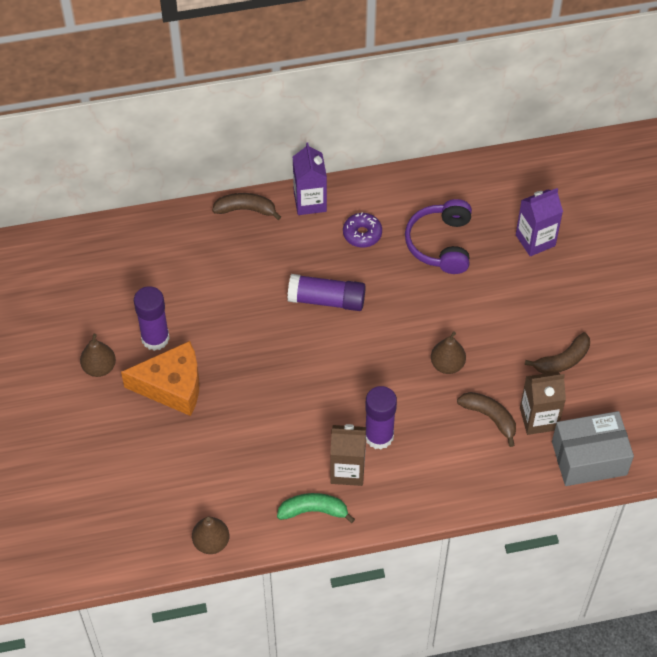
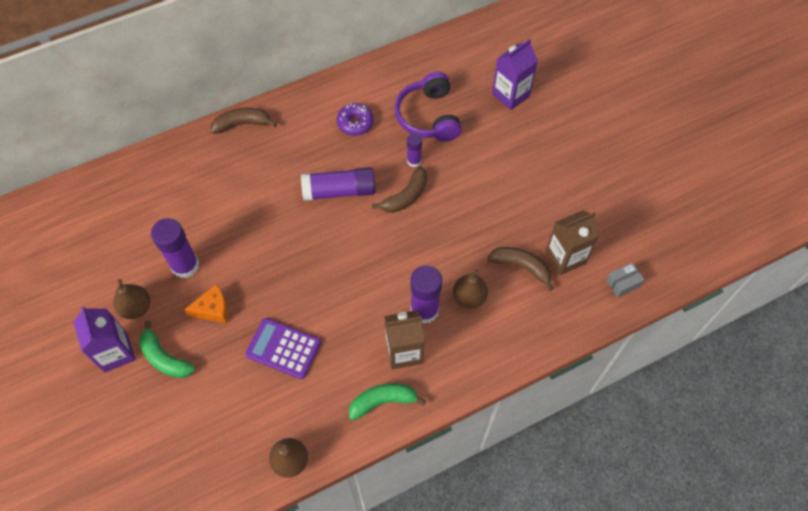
camera: 15 degrees left, 5 degrees up
(115, 421) = (164, 358): none -> green banana
(172, 386) = (213, 309): orange cheese -> orange cheese, size x0.54
(231, 439) = (283, 348): none -> purple calculator
(310, 202) = (299, 104): purple carton -> purple carton (116, 352)
(412, 286) = (414, 161): none -> purple glue stick
(447, 365) = (467, 226): brown pear -> brown pear (469, 297)
(562, 360) = (569, 197): brown banana -> brown banana (406, 196)
(589, 458) = (622, 283): grey box -> grey box, size x0.44

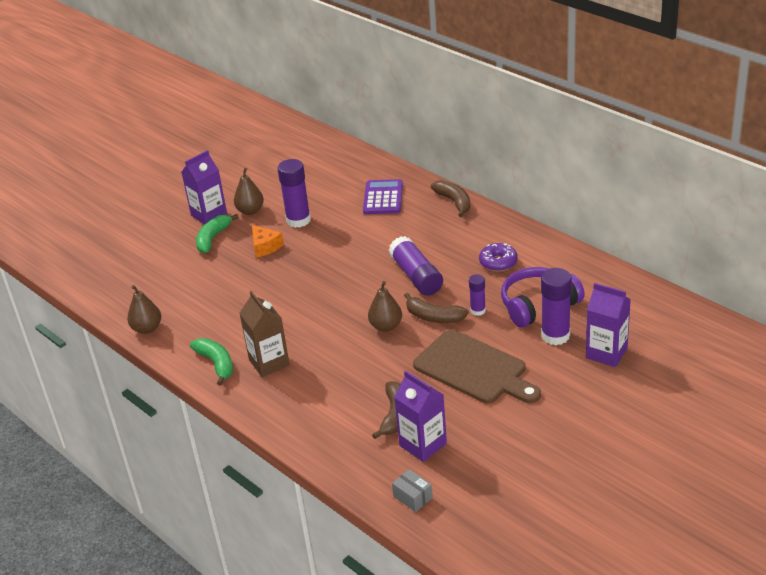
camera: 75 degrees right, 25 degrees down
(283, 348) = (245, 294): purple calculator -> purple calculator (383, 198)
(424, 310) = (316, 363): purple glue stick -> purple glue stick (555, 335)
(469, 297) = (343, 388): brown pear -> brown pear (386, 326)
(489, 190) = (474, 369): none -> brown cutting board
(565, 257) = (423, 444): brown carton -> purple carton

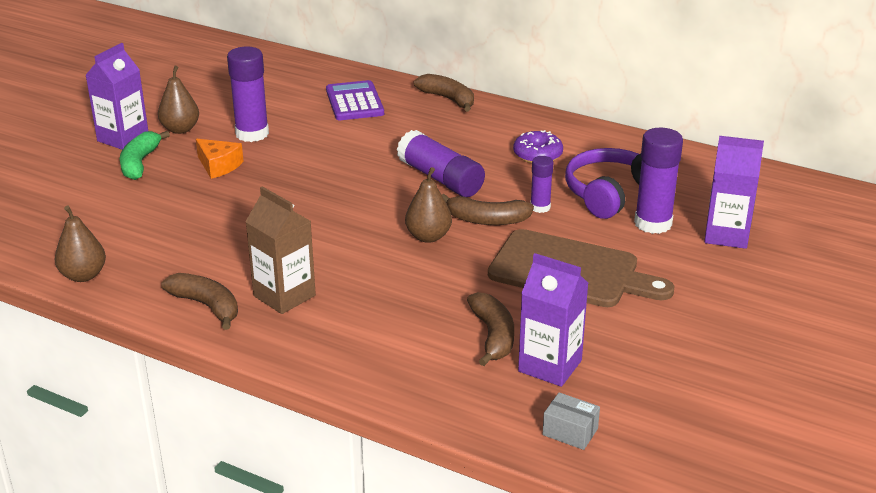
camera: 20 degrees left, 5 degrees down
(216, 363) = (207, 306): green banana -> brown banana

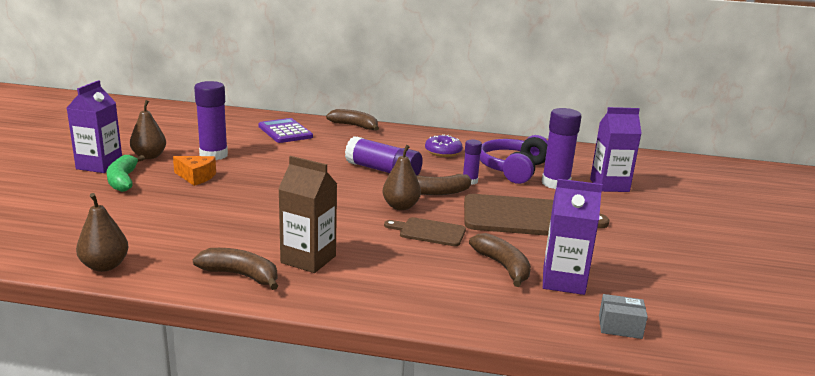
camera: 20 degrees left, 10 degrees down
(439, 277) = (429, 232): none -> brown cutting board

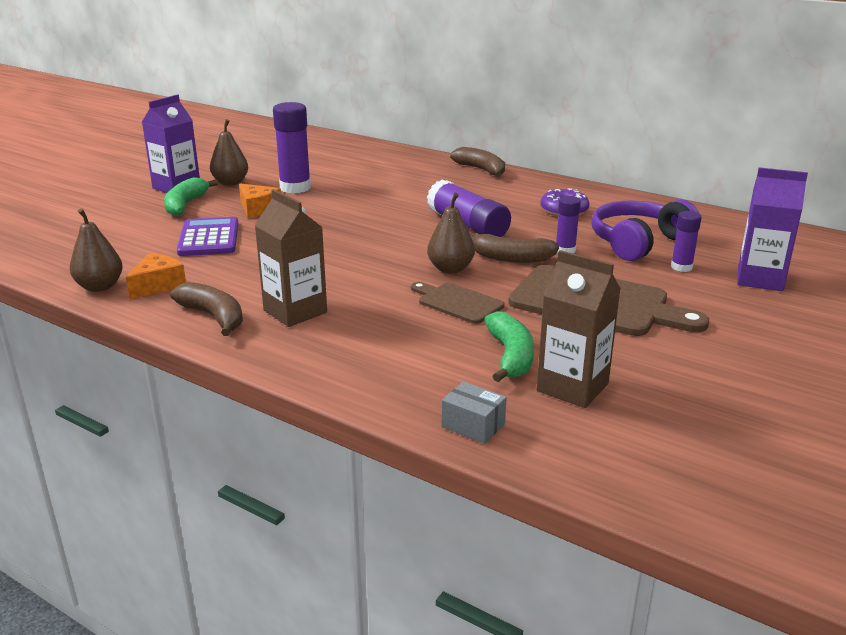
camera: 25 degrees right, 5 degrees up
(162, 256) = (158, 285): none -> orange cheese
(285, 132) = (394, 169): purple calculator -> purple calculator (209, 238)
(503, 266) = (510, 356): brown banana -> green banana
(555, 183) = (681, 267): purple glue stick -> purple glue stick, size x0.56
(563, 281) = (572, 387): purple carton -> brown carton
(620, 327) = (595, 455): grey box -> grey box (473, 425)

